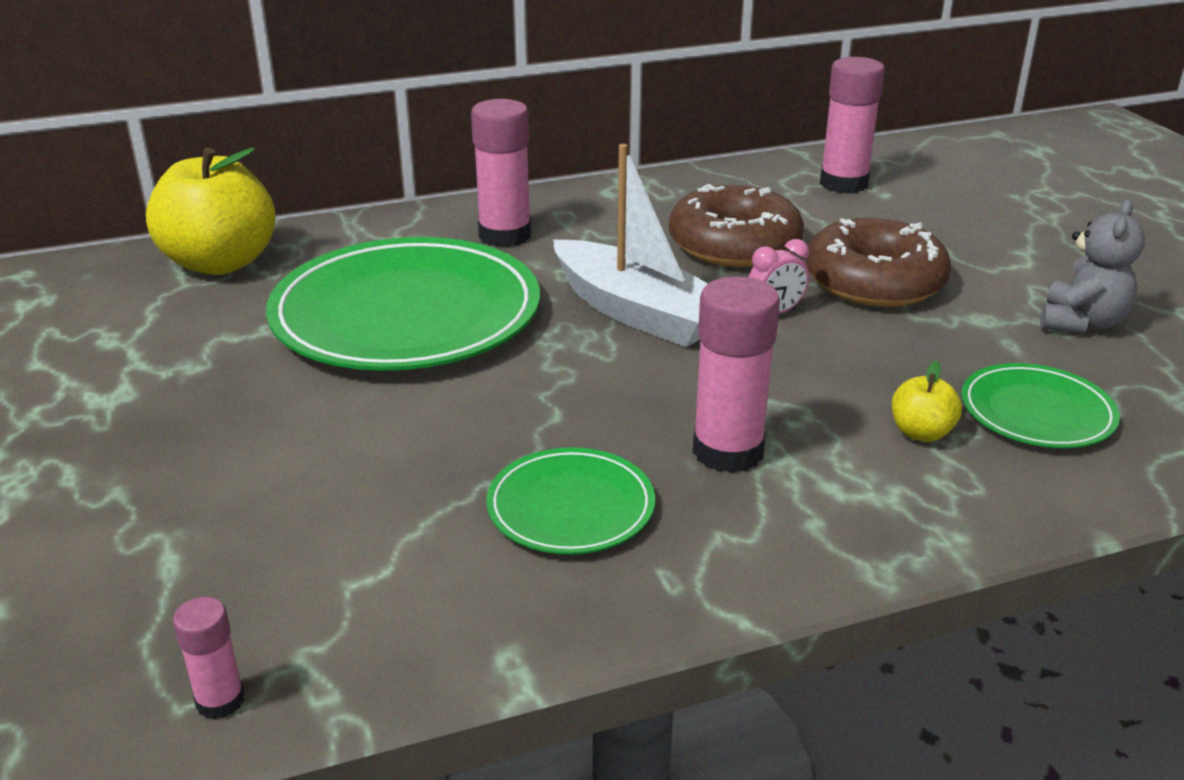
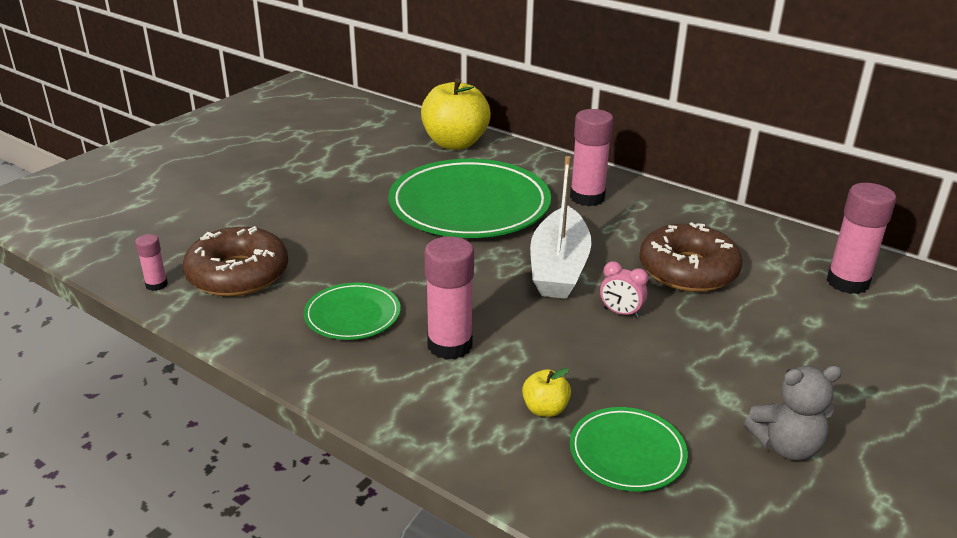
camera: 55 degrees right, 0 degrees up
(874, 281) = (716, 337): brown donut -> brown donut (238, 274)

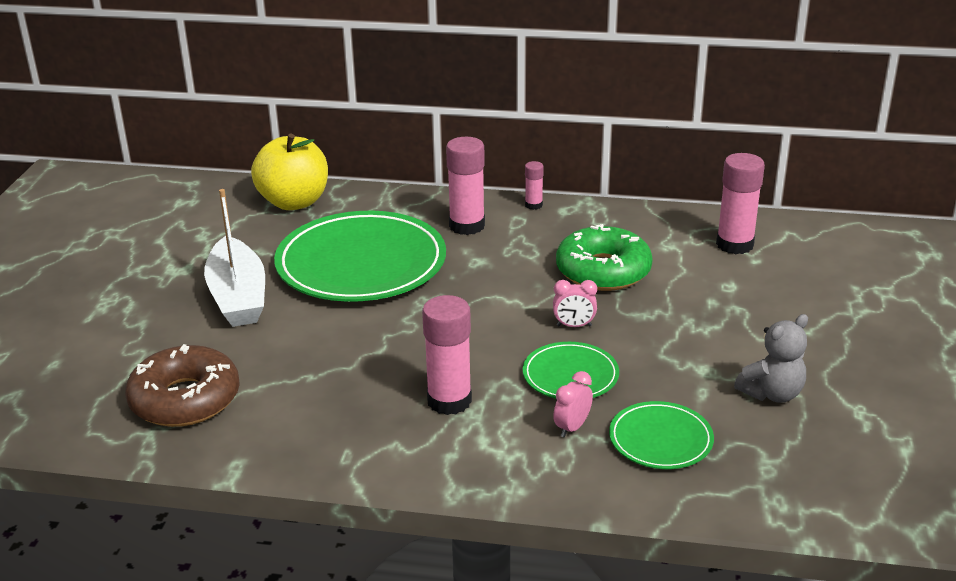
camera: 25 degrees left, 0 degrees up
(156, 285) = (106, 436): pink glue stick -> pink glue stick (533, 205)
(352, 315) = (337, 402): green plate -> green plate (570, 375)
(545, 409) = (572, 427): yellow apple -> pink clock
(559, 268) = (491, 301): white boat -> white boat (238, 296)
(688, 270) = (603, 271): brown donut -> green donut

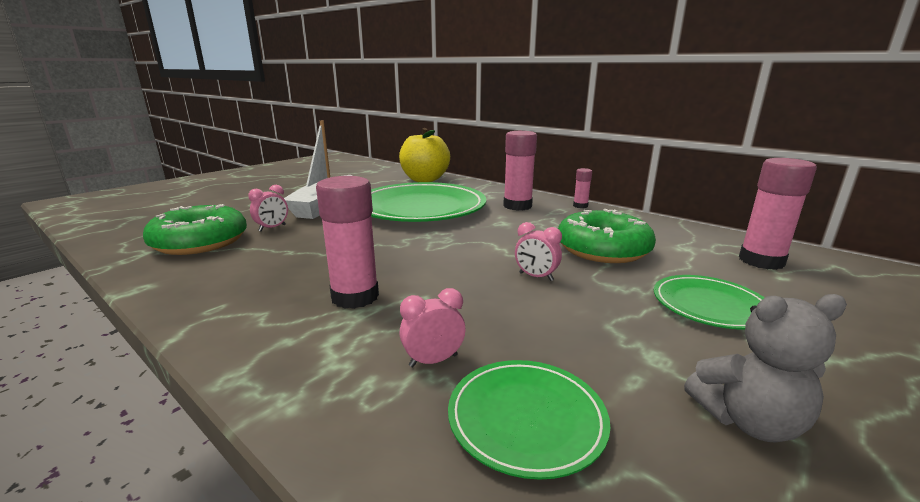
camera: 30 degrees right, 10 degrees down
(185, 399) = (200, 242): brown donut -> green donut
(233, 352) = (272, 228): none -> pink clock
(570, 375) = (489, 312): green plate -> green plate (709, 305)

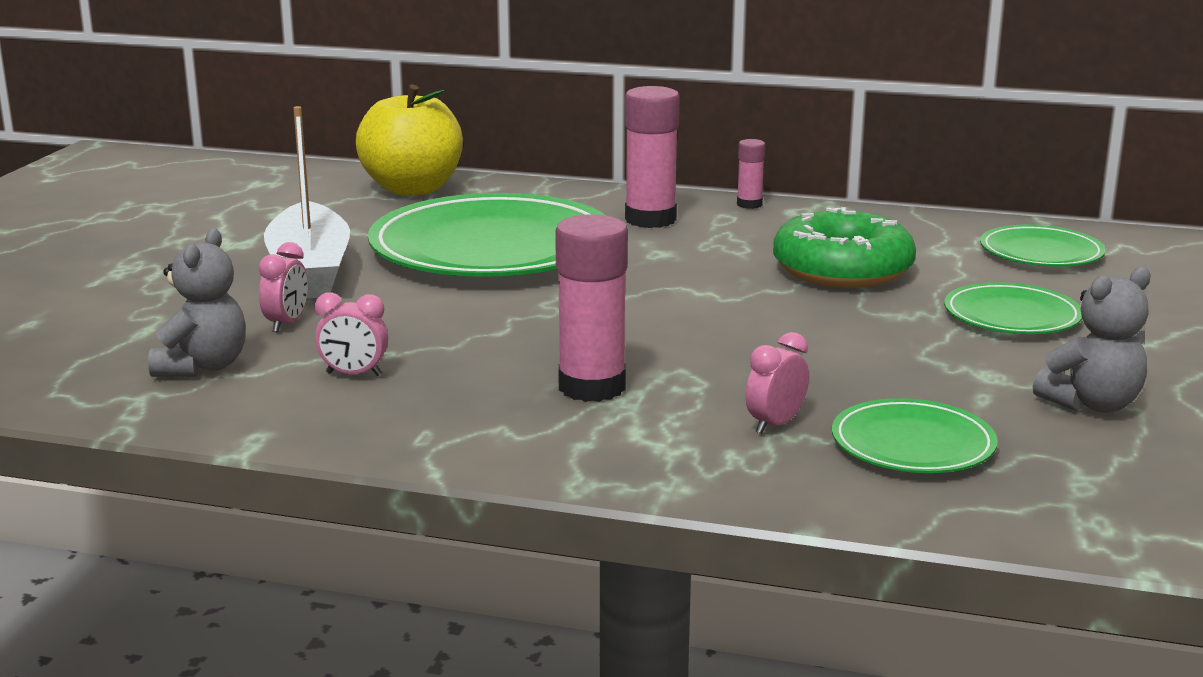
camera: 25 degrees left, 0 degrees up
(200, 242) = (203, 366): green donut -> grey teddy bear
(536, 277) = (792, 321): pink clock -> pink clock (354, 374)
(761, 261) = (1041, 253): pink glue stick -> green plate

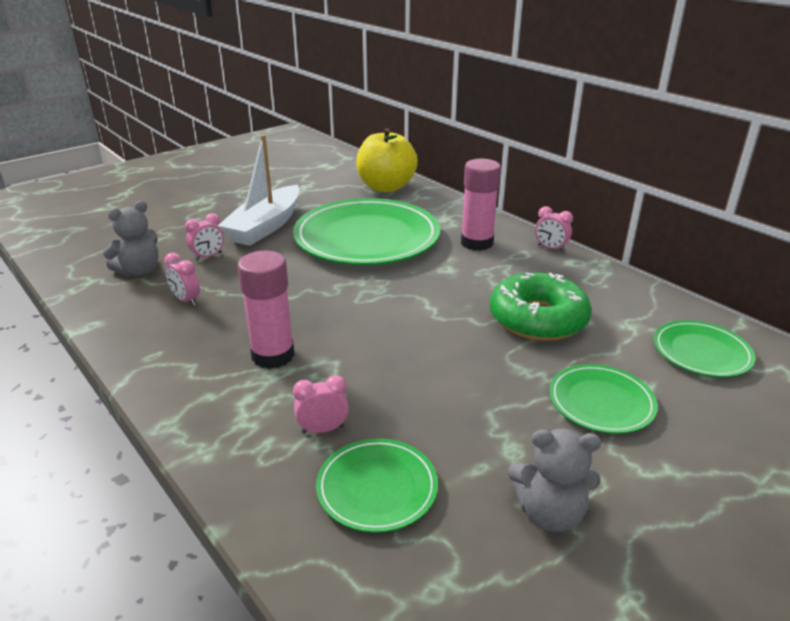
camera: 35 degrees right, 10 degrees up
(749, 204) = (550, 248): pink glue stick -> pink clock

